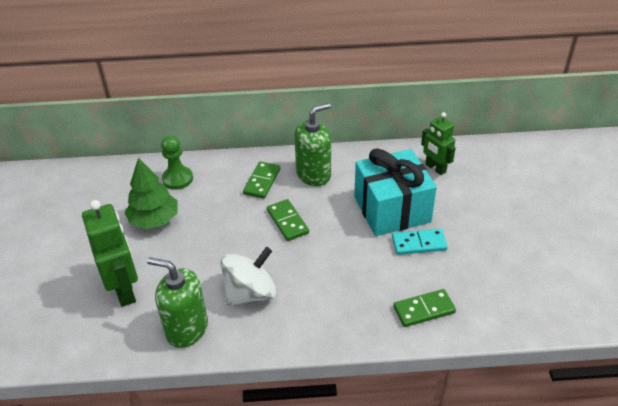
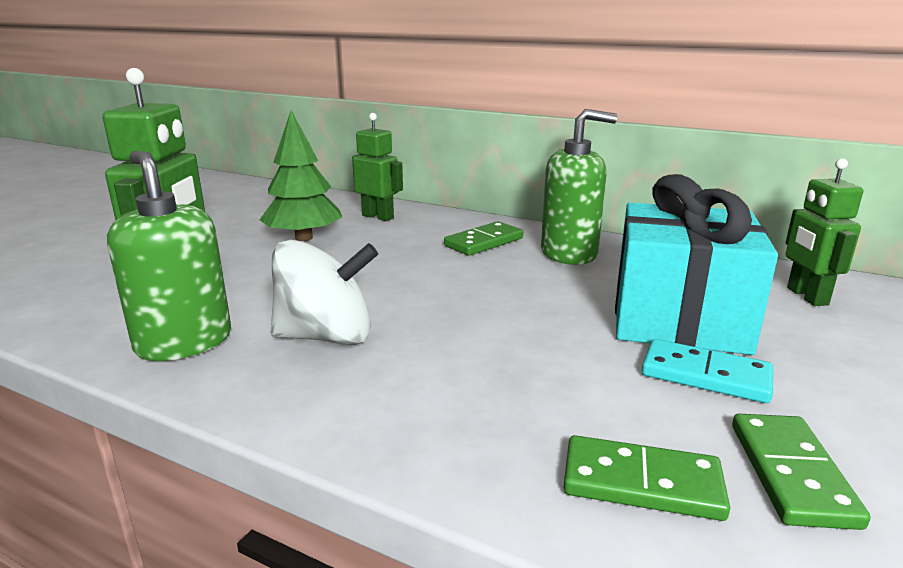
camera: 30 degrees right, 20 degrees down
(177, 179) = (378, 217): green pawn -> green robot
(287, 221) = (477, 284): green domino -> green domino (791, 473)

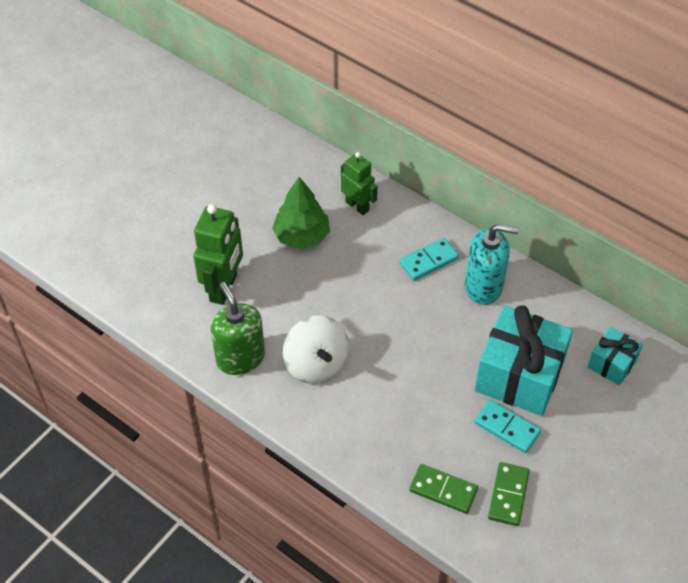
camera: 10 degrees right, 30 degrees up
(327, 337) = (316, 364): white spinning top -> white spinning top turned 60 degrees clockwise
(484, 242) = (428, 261): green domino -> turquoise domino
(569, 253) = (483, 286): green soap dispenser -> turquoise soap dispenser
(806, 296) = (612, 364): green robot -> turquoise gift

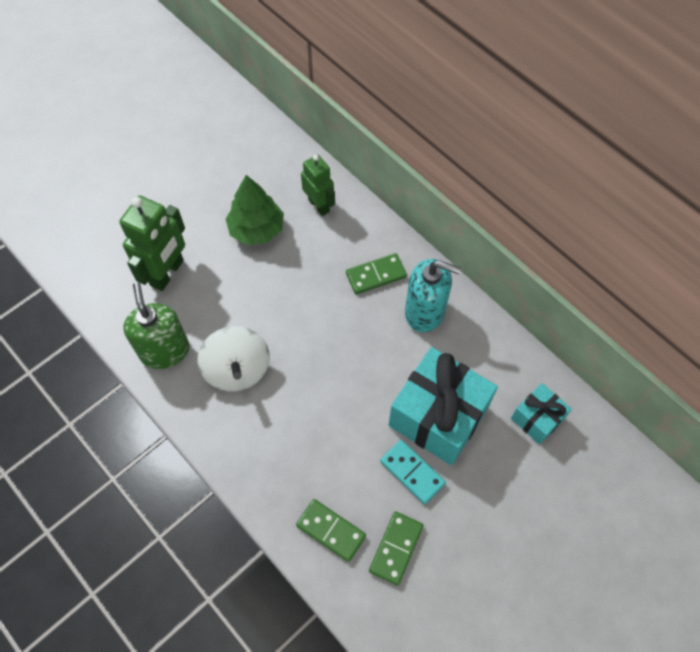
camera: 10 degrees right, 10 degrees up
(428, 261) = (376, 275): turquoise domino -> green domino

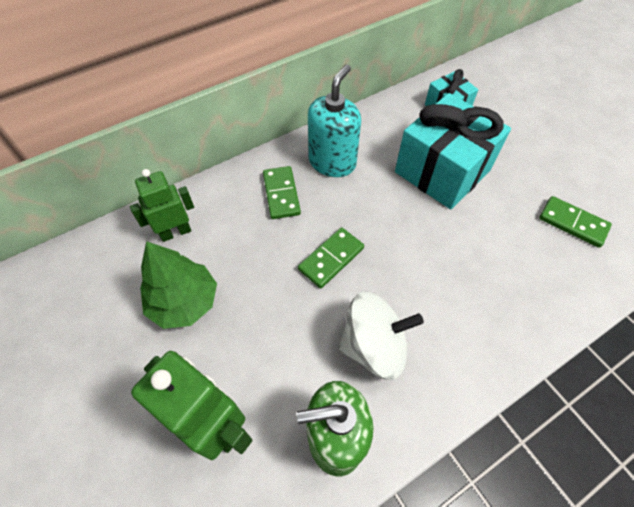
camera: 80 degrees left, 5 degrees down
(331, 530) = (562, 274): green domino -> green domino (331, 259)
(412, 472) = (497, 199): turquoise domino -> none

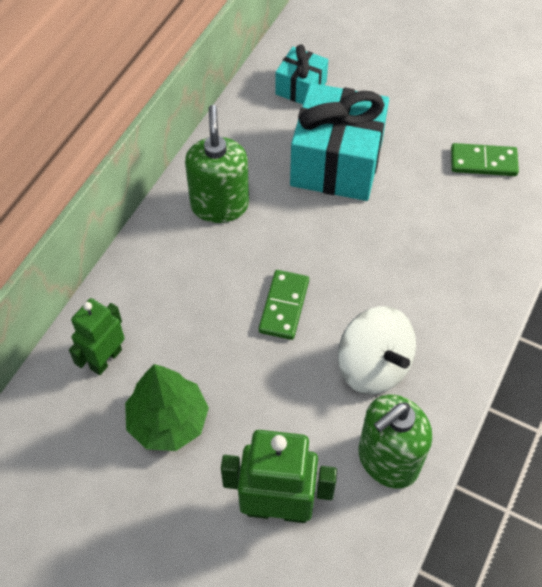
camera: 30 degrees left, 0 degrees up
(281, 194) = (189, 265): green domino -> none
(332, 162) = (219, 205): turquoise soap dispenser -> green soap dispenser
(374, 346) = (373, 366): white spinning top -> white spinning top turned 90 degrees clockwise

